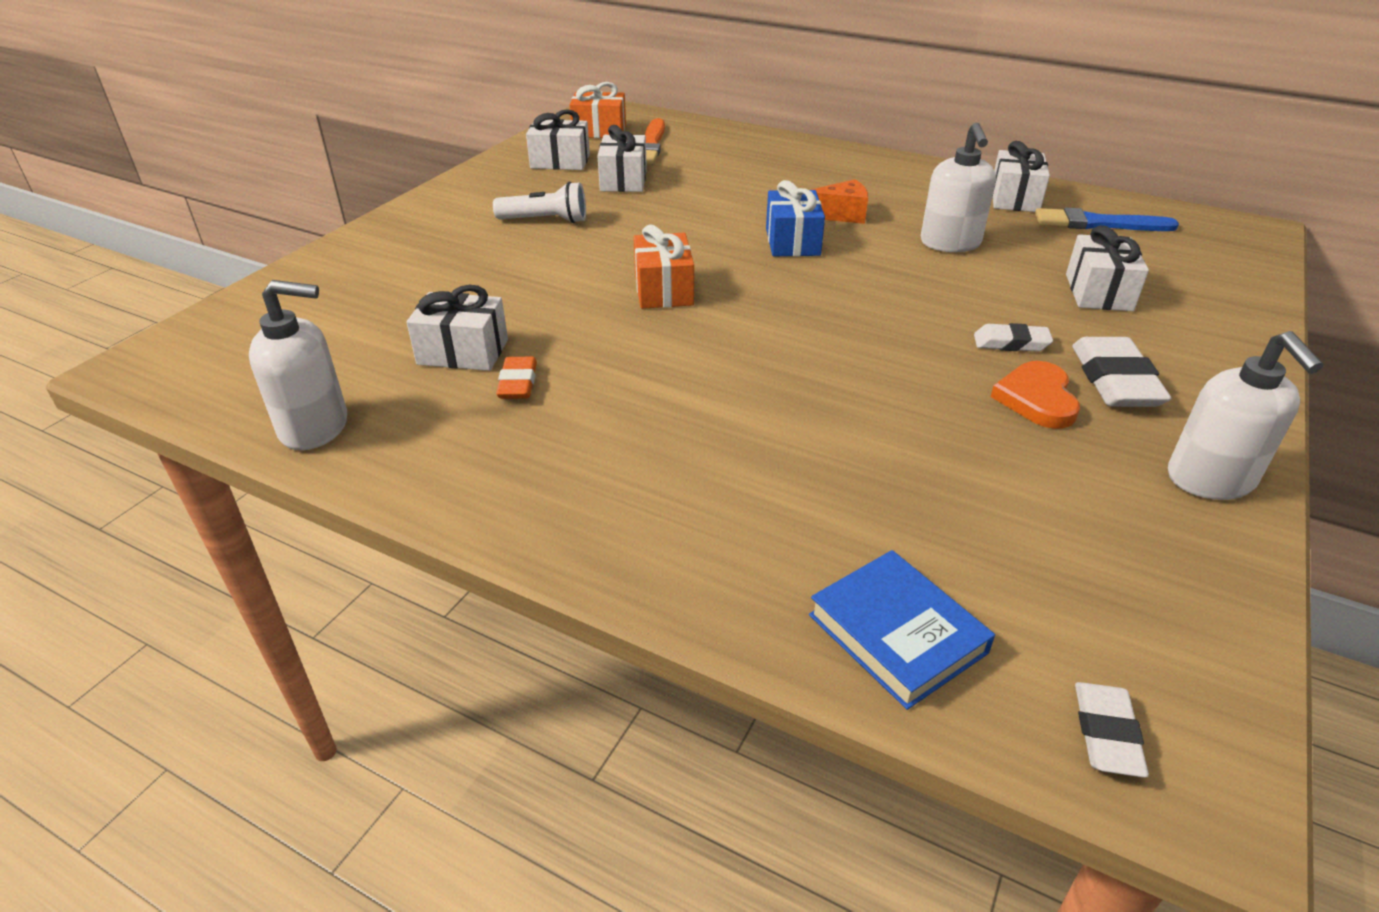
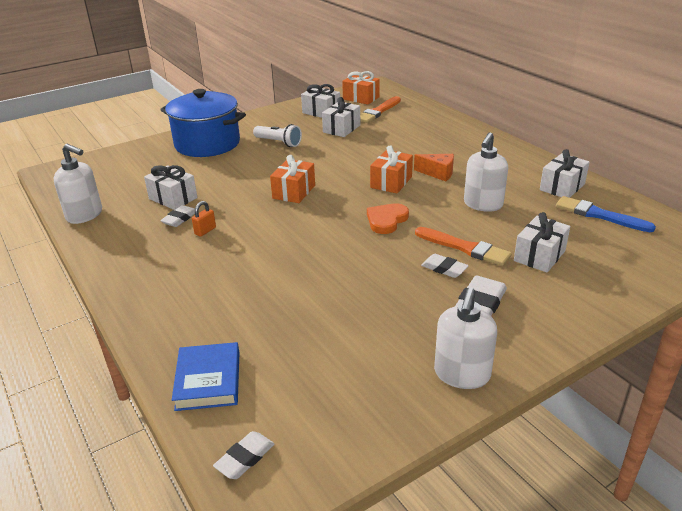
camera: 30 degrees right, 5 degrees down
(419, 248) = (207, 144): none -> blue pot
(518, 383) = (179, 219): orange eraser -> white eraser
(589, 390) = (205, 231): none -> orange padlock
(792, 242) = (391, 182): blue gift -> orange gift
(1000, 307) = (464, 248): none -> orange brush
(1037, 399) = (418, 302): orange heart -> orange heart (386, 220)

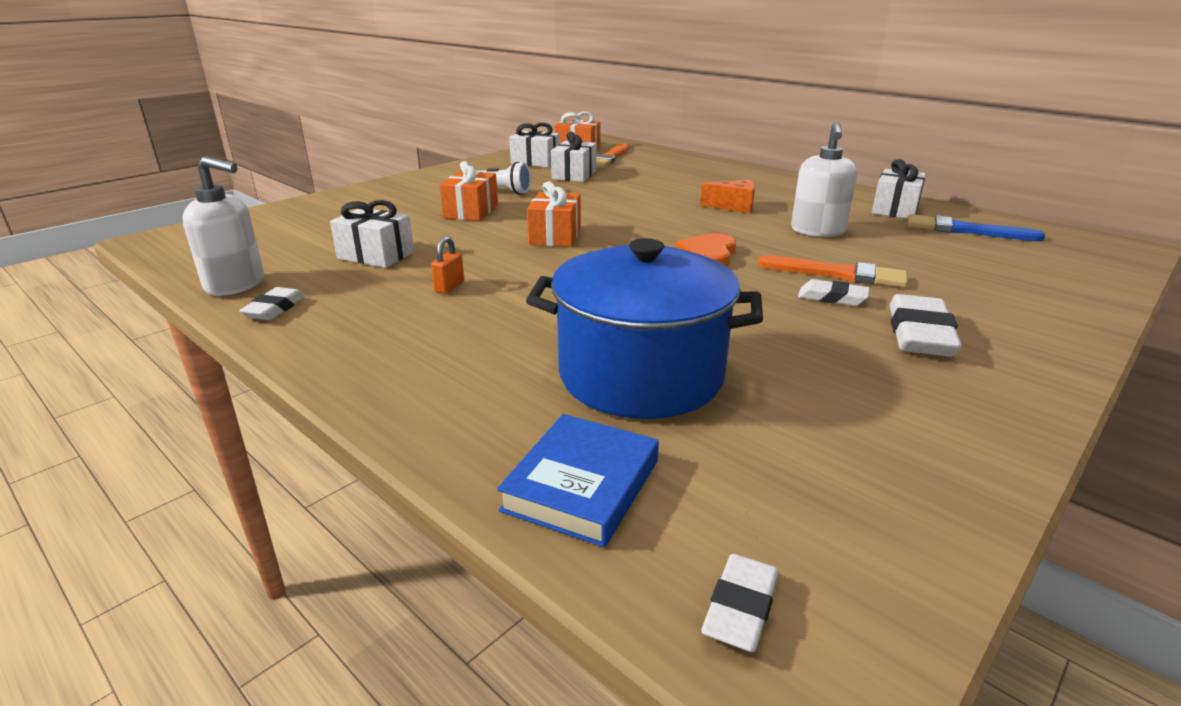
camera: 15 degrees left, 5 degrees down
(179, 219) = (400, 277): white eraser -> white eraser (275, 309)
(207, 144) = (396, 198): blue pot -> blue pot (641, 375)
(208, 380) = (582, 485): blue book -> blue book turned 45 degrees clockwise
(391, 182) = (681, 218): orange gift -> orange gift (471, 211)
(461, 374) = (980, 419): white soap dispenser -> none
(539, 256) = (939, 274): white gift -> none

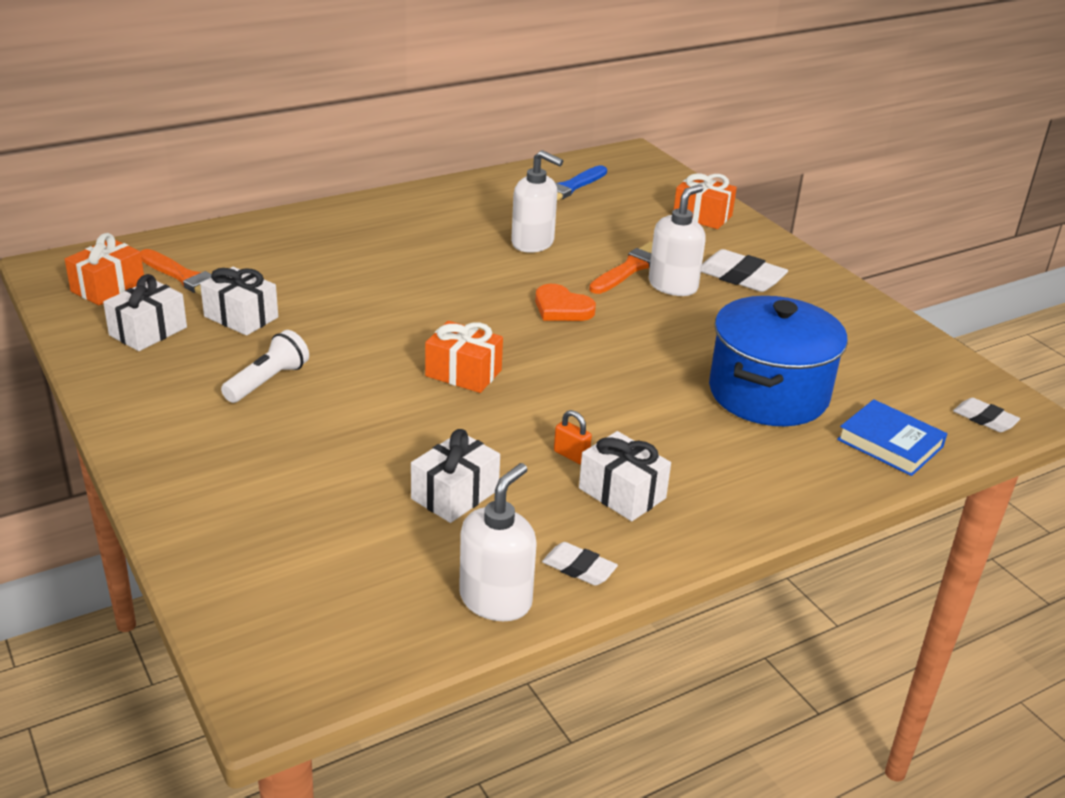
camera: 75 degrees left, 5 degrees up
(471, 211) = (338, 412): orange gift -> orange gift (702, 216)
(733, 207) = (440, 259): orange cheese -> none
(832, 298) = (673, 286): white eraser -> white soap dispenser
(895, 209) = (501, 193): white gift -> white gift (622, 493)

